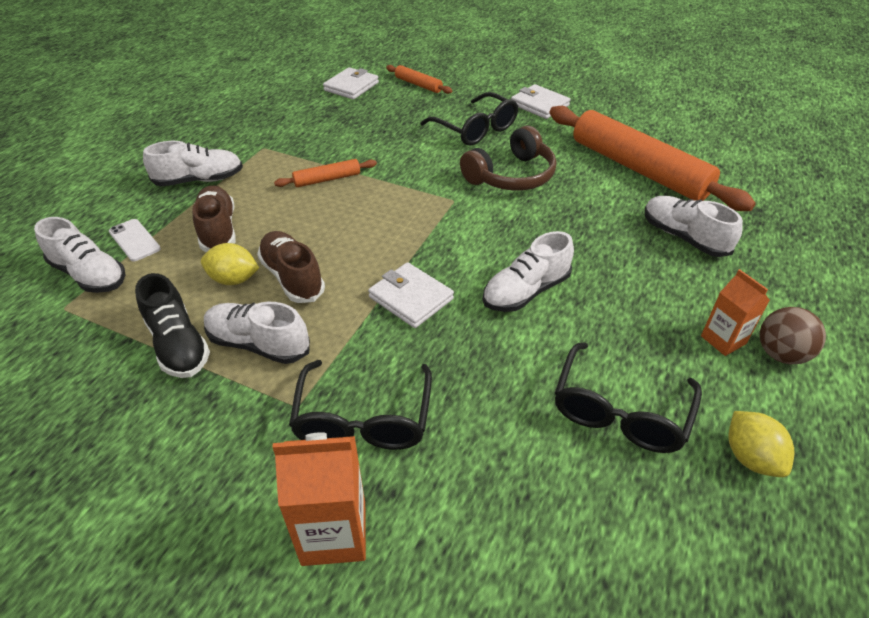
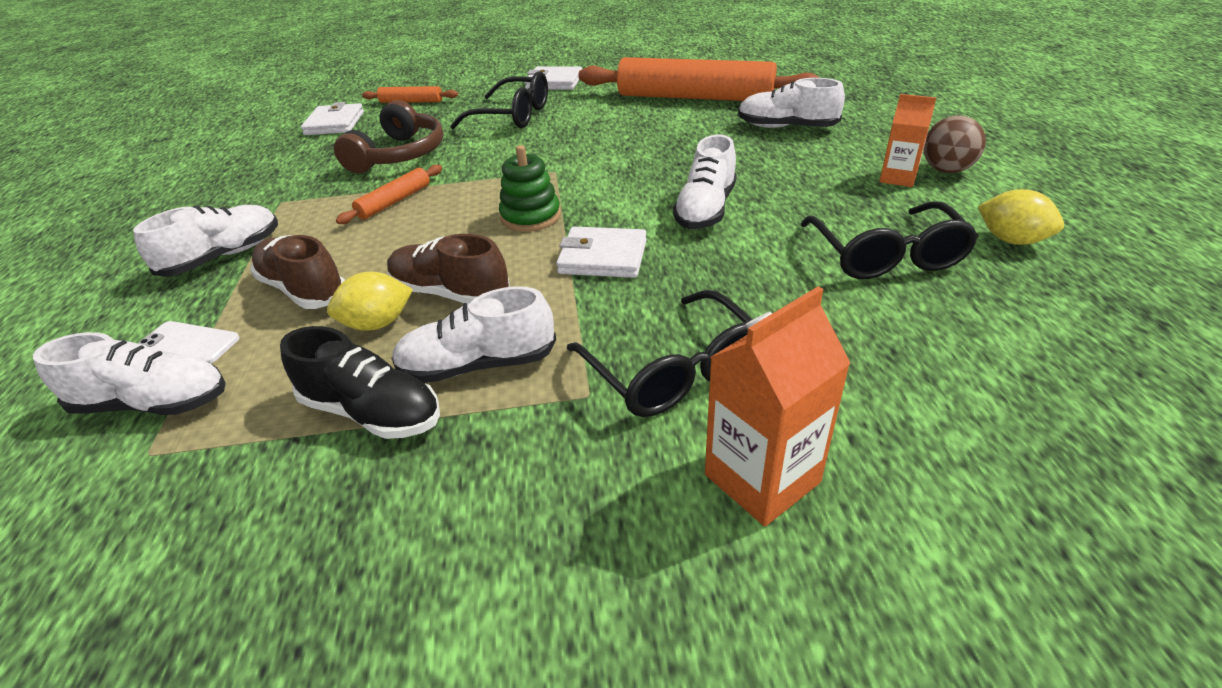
camera: 30 degrees left, 5 degrees down
(398, 236) = (530, 216): none -> green stacking toy
(511, 176) = (589, 136): brown headphones -> brown headphones (399, 155)

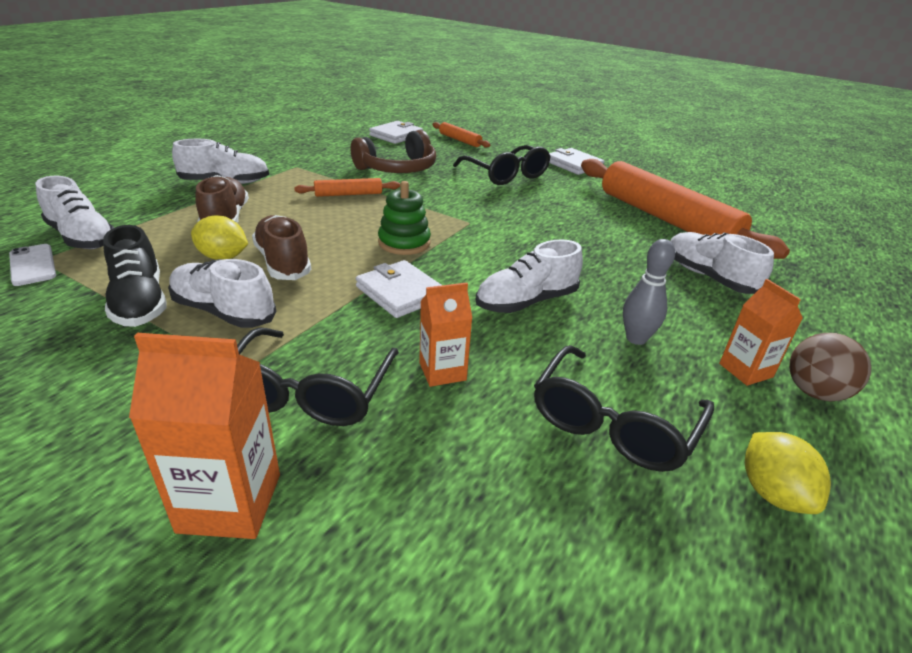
camera: 35 degrees right, 5 degrees down
(189, 343) = (140, 217): white phone -> white phone (32, 265)
(737, 293) = (442, 371): none -> orange carton
(813, 194) = (636, 338): none -> grey bowling pin

